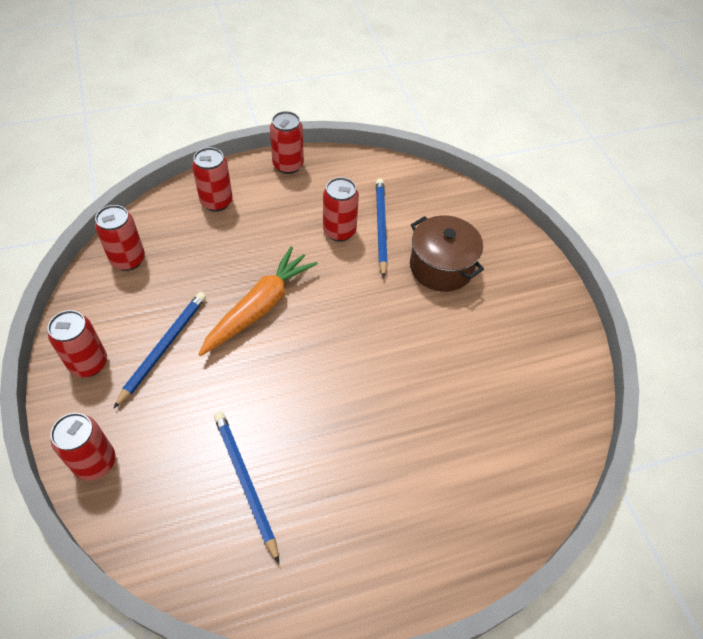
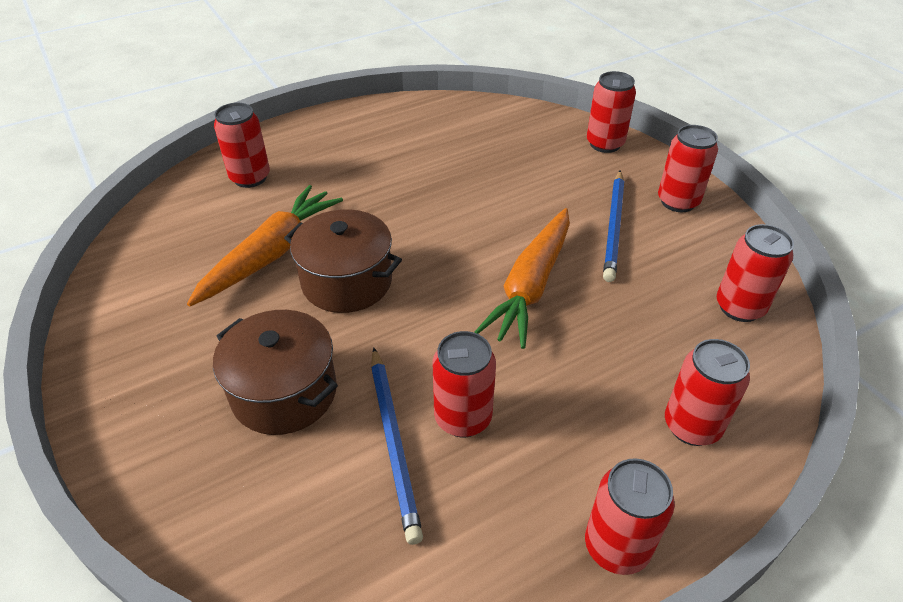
camera: 170 degrees right, 10 degrees down
(245, 482) = (468, 153): blue pencil -> none
(394, 341) = (347, 281): none -> brown pot
(453, 382) = (271, 254): none -> orange carrot
(479, 493) = (250, 178): none -> red can

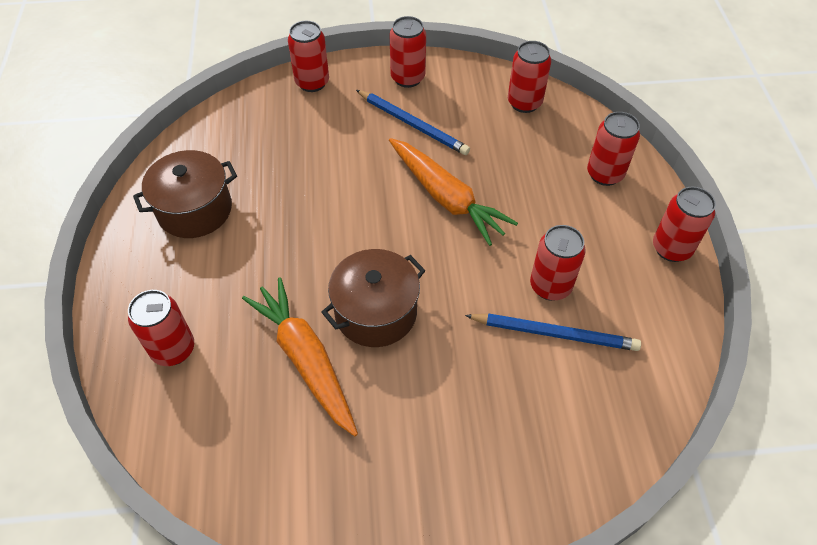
camera: 65 degrees left, 10 degrees up
(284, 392) = (477, 391): brown pot -> brown pot (195, 210)

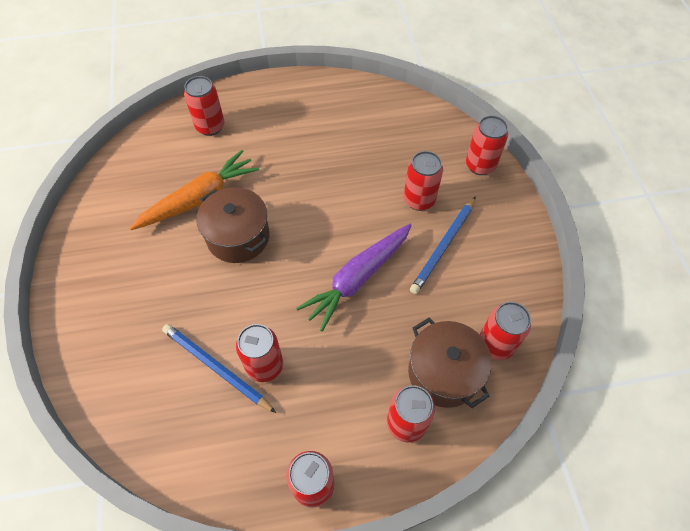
camera: 85 degrees right, 5 degrees up
(195, 210) = (327, 115): brown pot -> brown pot (443, 372)
(407, 78) = (505, 237): red can -> red can (419, 200)
(446, 198) = (357, 279): orange carrot -> purple carrot
(554, 333) = (216, 368): blue pencil -> blue pencil turned 120 degrees clockwise

